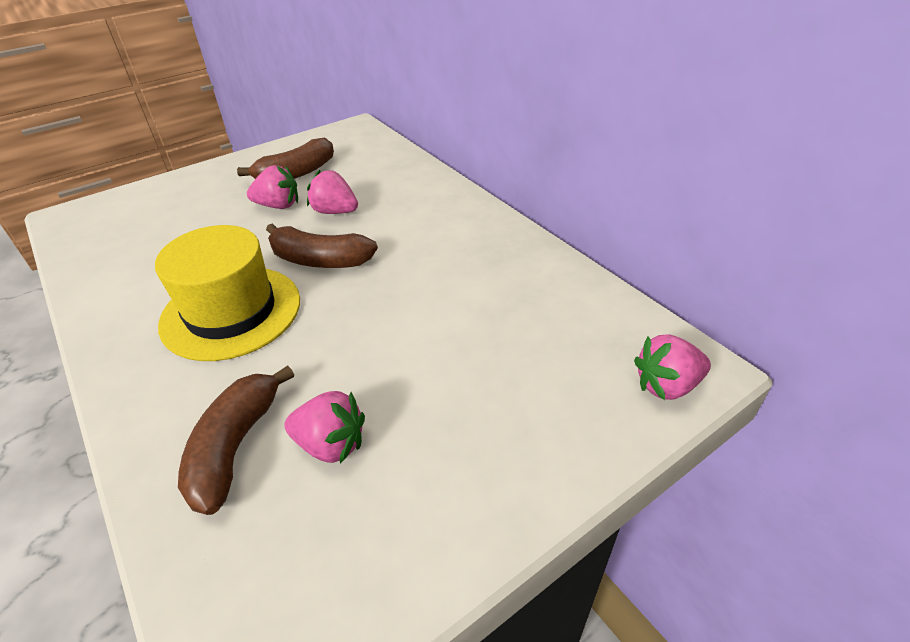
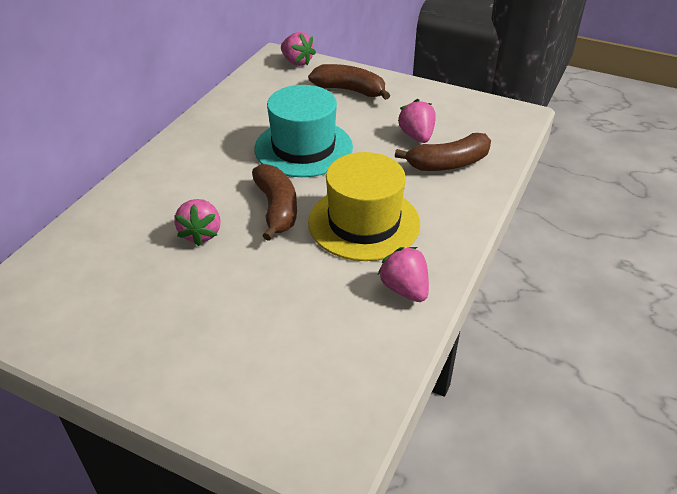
camera: 120 degrees left, 0 degrees up
(278, 206) = (209, 277): pink strawberry -> pink strawberry (404, 289)
(296, 173) = (135, 300): brown banana -> brown banana (349, 90)
(408, 312) = (303, 148): none -> turquoise hat

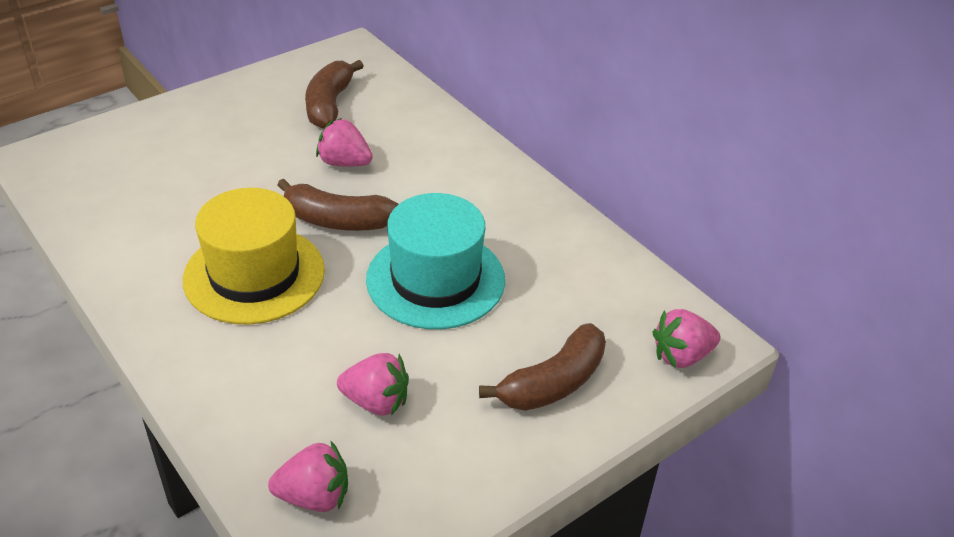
camera: 115 degrees right, 0 degrees up
(404, 289) = (135, 262): pink strawberry -> pink strawberry (314, 496)
(448, 163) = (289, 403): brown banana -> brown banana (329, 105)

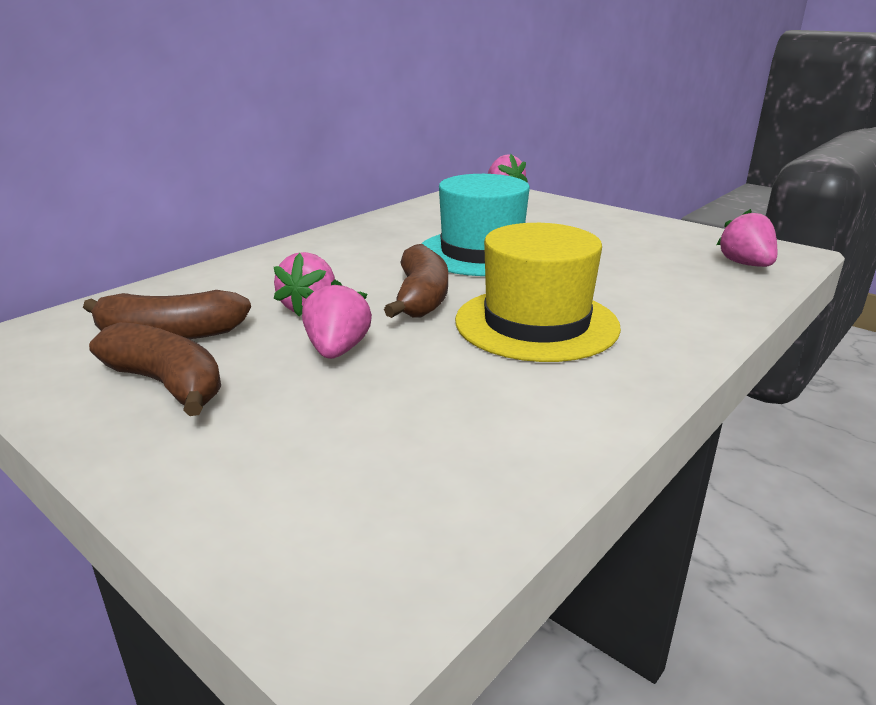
camera: 100 degrees left, 15 degrees down
(376, 402) = (637, 257): pink strawberry -> pink strawberry (337, 350)
(553, 382) = (560, 216): brown banana -> brown banana (167, 384)

